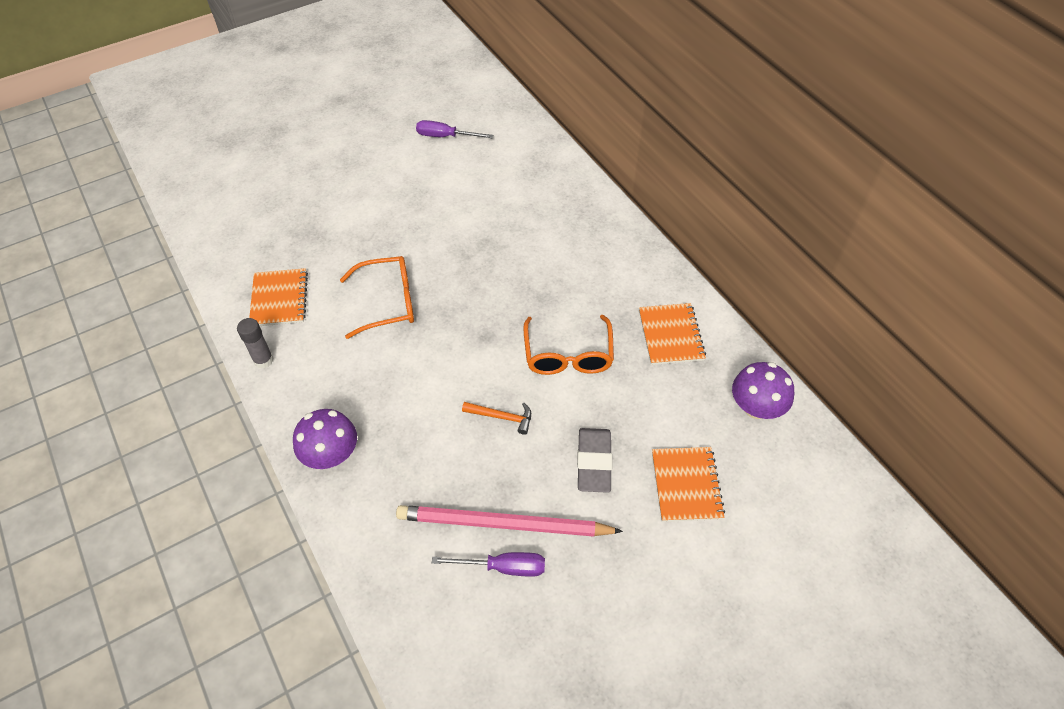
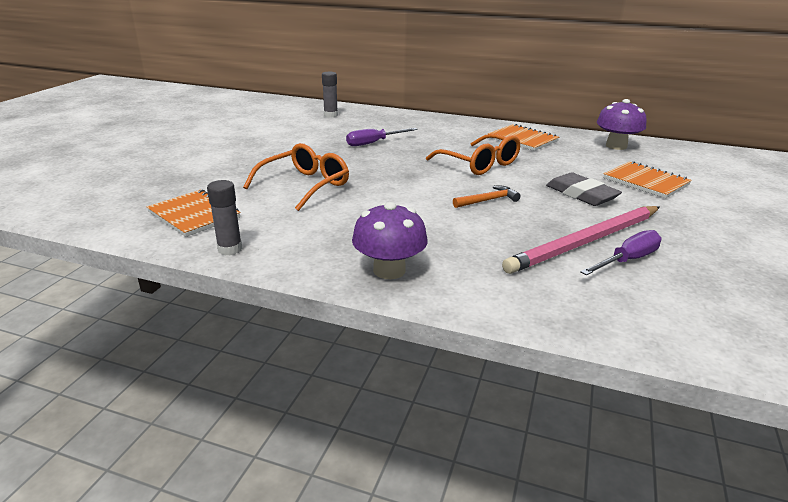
camera: 40 degrees left, 25 degrees down
(445, 136) = (232, 117): purple screwdriver -> purple screwdriver (374, 143)
(537, 178) = (330, 115): none -> grey glue stick

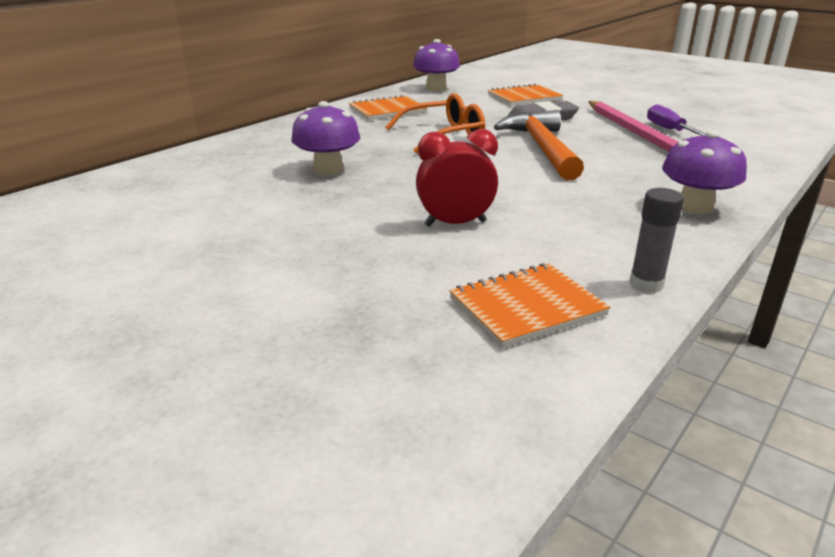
camera: 70 degrees left, 0 degrees up
(304, 186) = (455, 223): orange glasses -> red clock
(330, 115) = (169, 179): grey glue stick -> none
(374, 143) = (328, 169): purple screwdriver -> purple mushroom
(488, 200) = (542, 148): orange hammer -> orange hammer, size x2.14

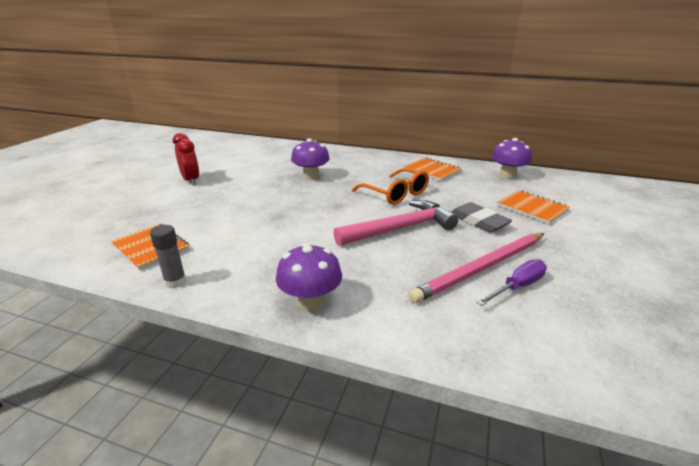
camera: 70 degrees right, 0 degrees up
(455, 223) = (248, 217): red clock -> red clock (191, 180)
(542, 148) = (400, 229): orange hammer -> pink hammer

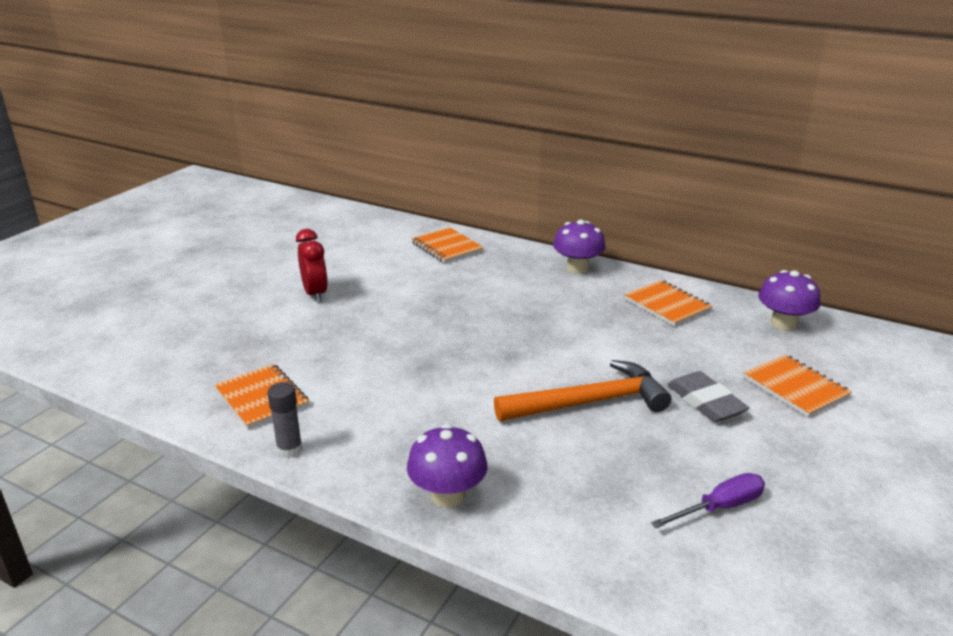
camera: 10 degrees right, 0 degrees up
(280, 150) = (447, 247): none -> orange notebook
(311, 176) = (483, 300): purple mushroom -> purple mushroom (577, 268)
(395, 194) = (598, 343): orange glasses -> none
(400, 229) = (590, 403): pink hammer -> orange hammer
(481, 268) = (681, 476): pink pencil -> none

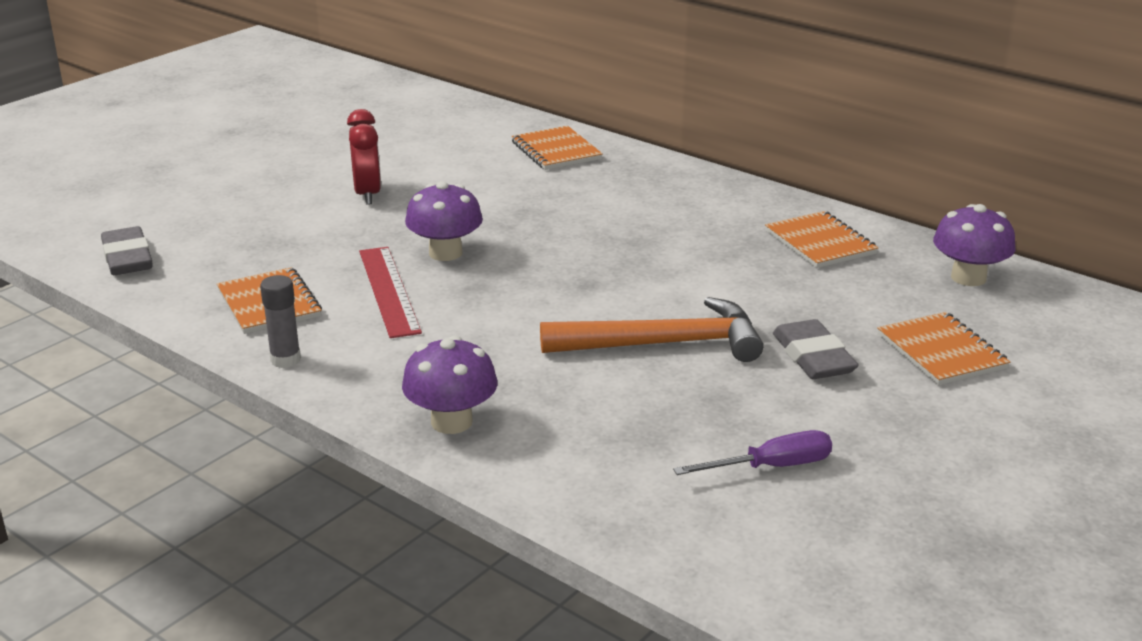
camera: 10 degrees right, 0 degrees up
(131, 367) = (127, 258): none -> grey eraser
(357, 376) = (389, 290): none -> red ruler
(577, 268) = (720, 189): purple mushroom -> purple mushroom (445, 253)

